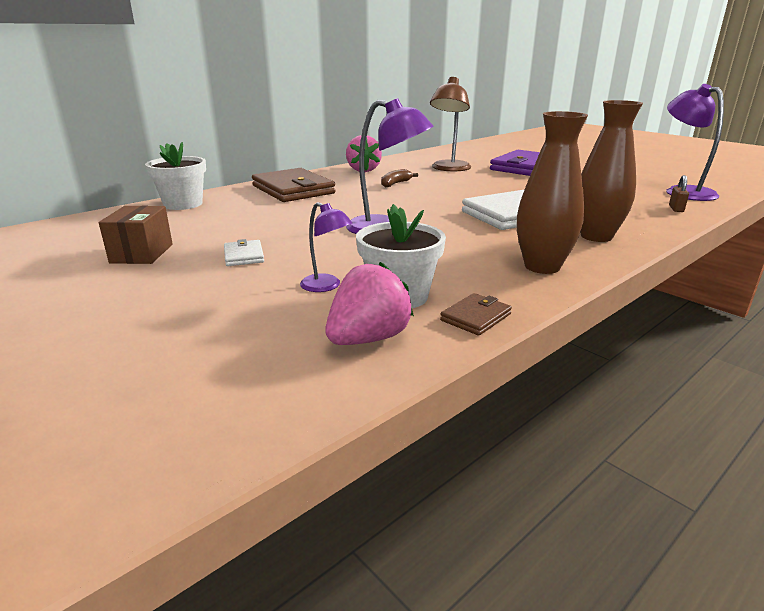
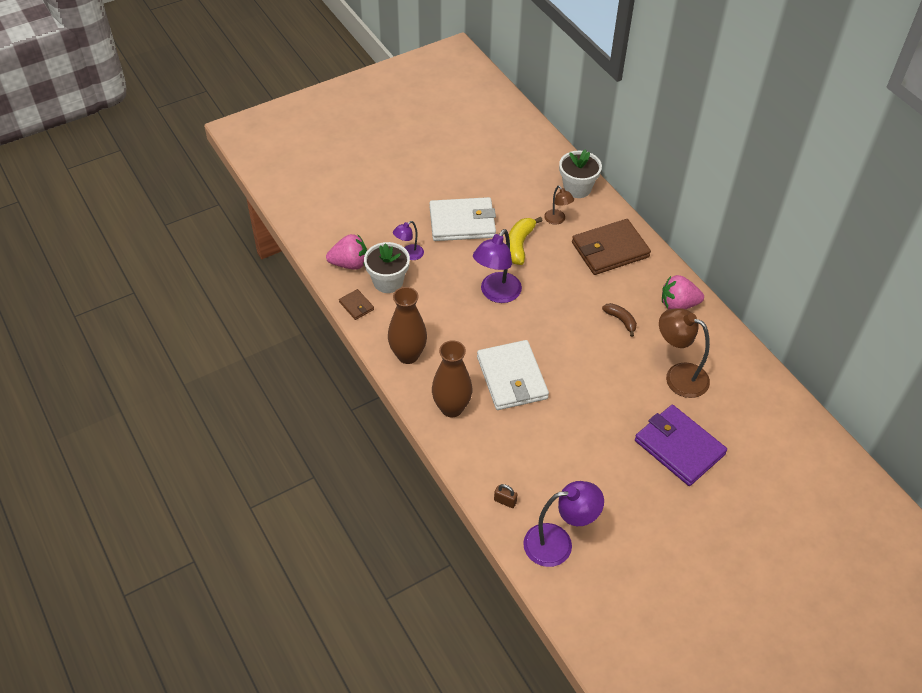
camera: 100 degrees right, 25 degrees up
(142, 253) = (477, 180): brown box -> none
(242, 209) = (557, 220): none -> brown lamp
(244, 256) = (462, 222): white wallet -> white wallet, size x2.23
(291, 223) = (519, 245): none -> yellow banana
(368, 338) = (349, 264): pink strawberry -> pink strawberry turned 60 degrees counterclockwise

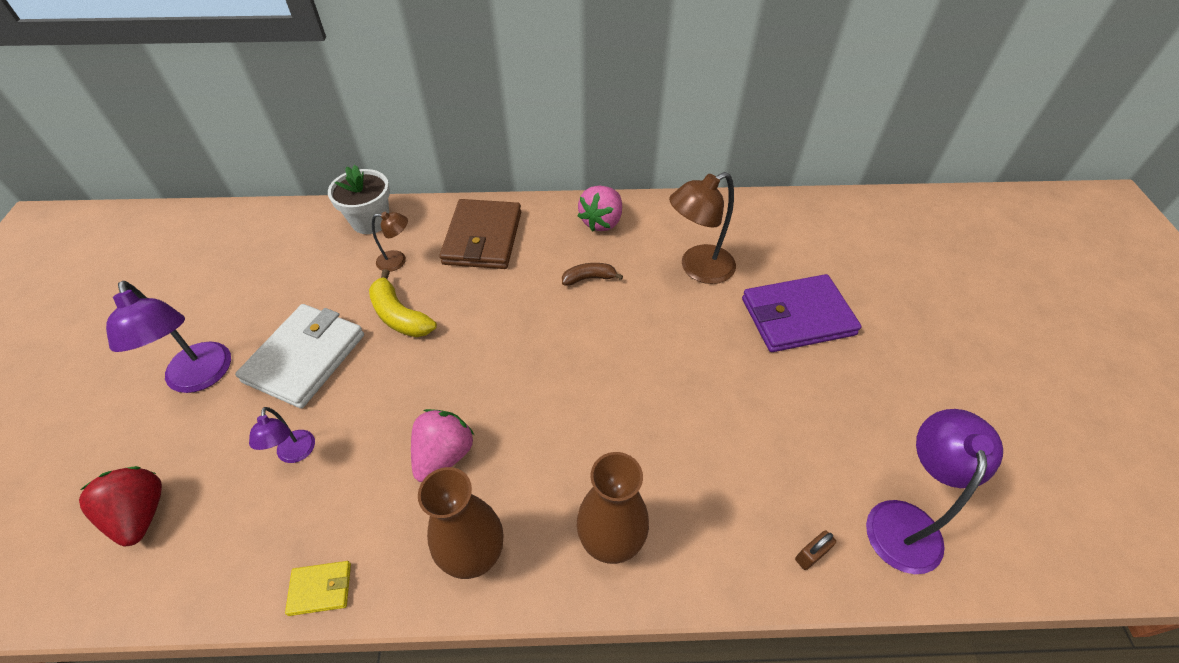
camera: 60 degrees left, 0 degrees up
(344, 220) = (141, 514): none -> red strawberry
(349, 264) = (230, 553): pink strawberry -> pink strawberry (444, 455)
(356, 306) = (320, 589): brown wallet -> yellow wallet
(388, 281) = (317, 511): white flower pot -> none
(496, 294) = (454, 380): purple lamp -> purple lamp (201, 377)
(512, 378) = (603, 434): white wallet -> none

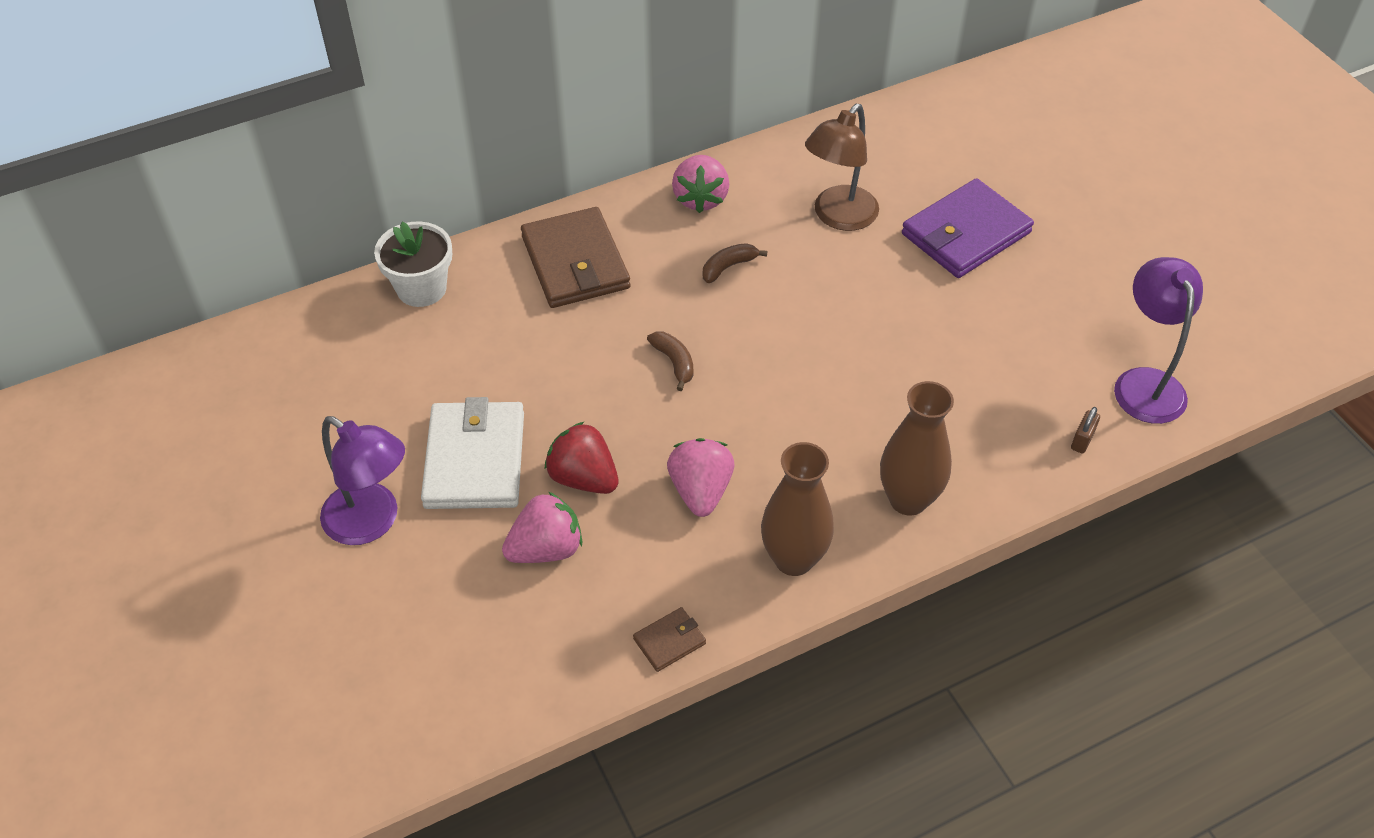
camera: 25 degrees left, 0 degrees up
(141, 514) = (431, 660): red strawberry -> red strawberry (583, 478)
(295, 454) = (546, 549): purple lamp -> pink strawberry
(320, 589) = (669, 641): yellow wallet -> brown wallet
(397, 261) = (494, 322): brown lamp -> none
(400, 316) = (546, 379): yellow banana -> none
(499, 338) = (674, 362): none -> brown banana

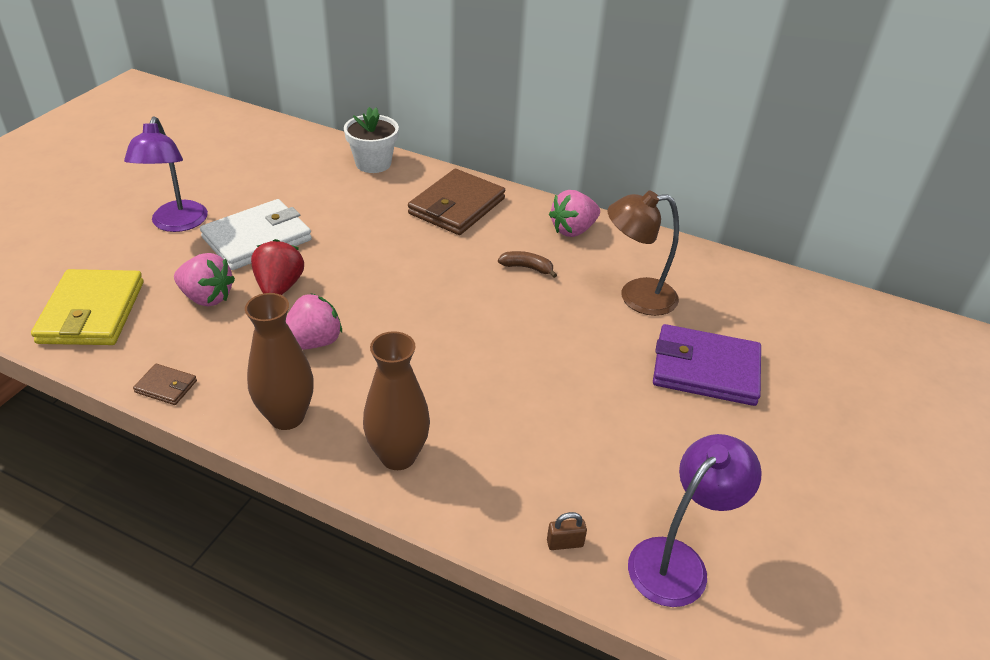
camera: 50 degrees right, 10 degrees down
(480, 666) = (92, 312): none -> yellow wallet
(674, 362) = (415, 281): brown banana -> none

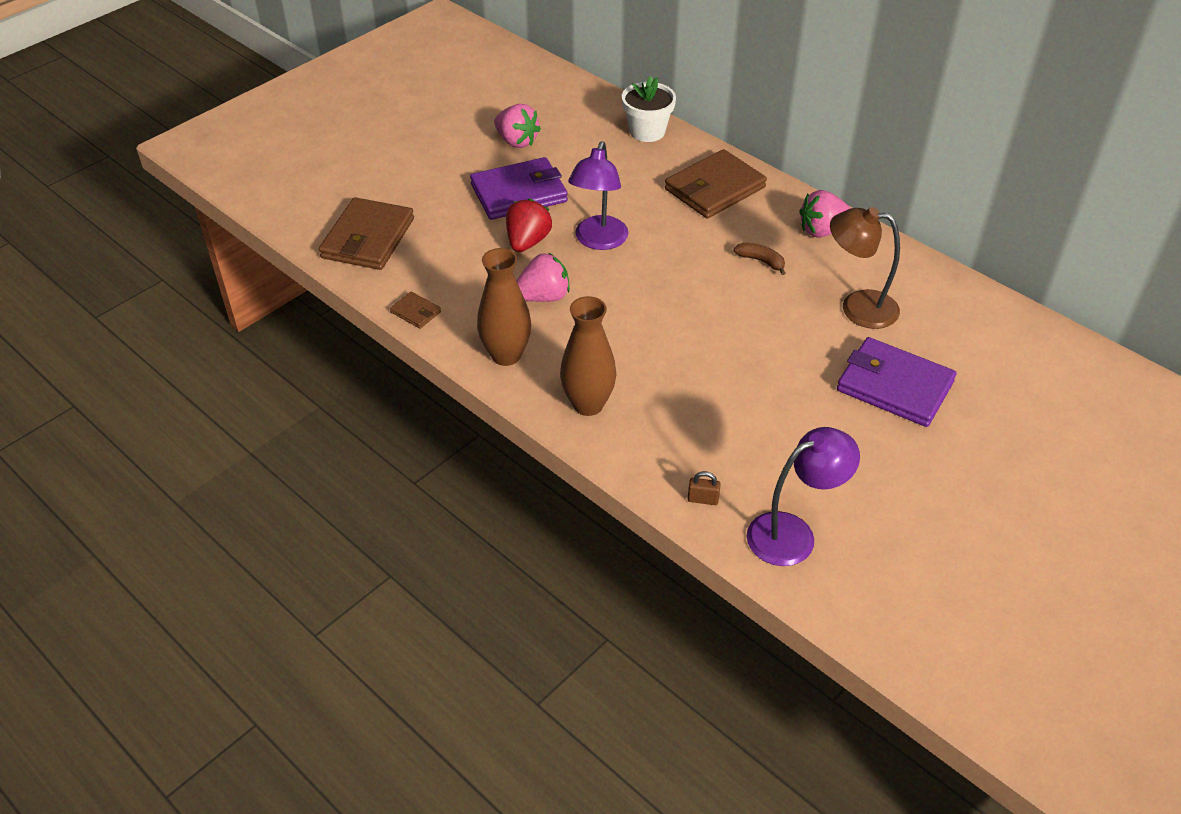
camera: 20 degrees right, 5 degrees up
(92, 312) = (368, 238): yellow wallet -> brown wallet
(177, 224) = (452, 168): purple lamp -> purple lamp (598, 241)
(207, 297) = (464, 241): pink strawberry -> pink strawberry (516, 141)
(257, 239) = (519, 193): white wallet -> purple wallet

